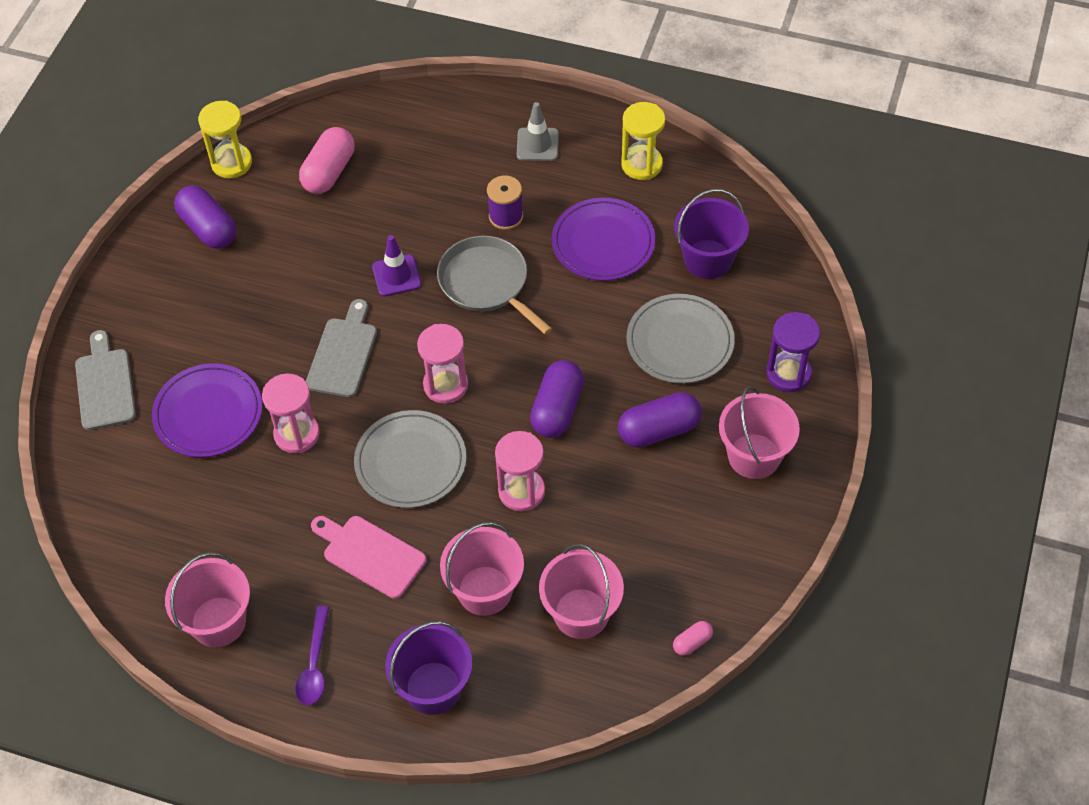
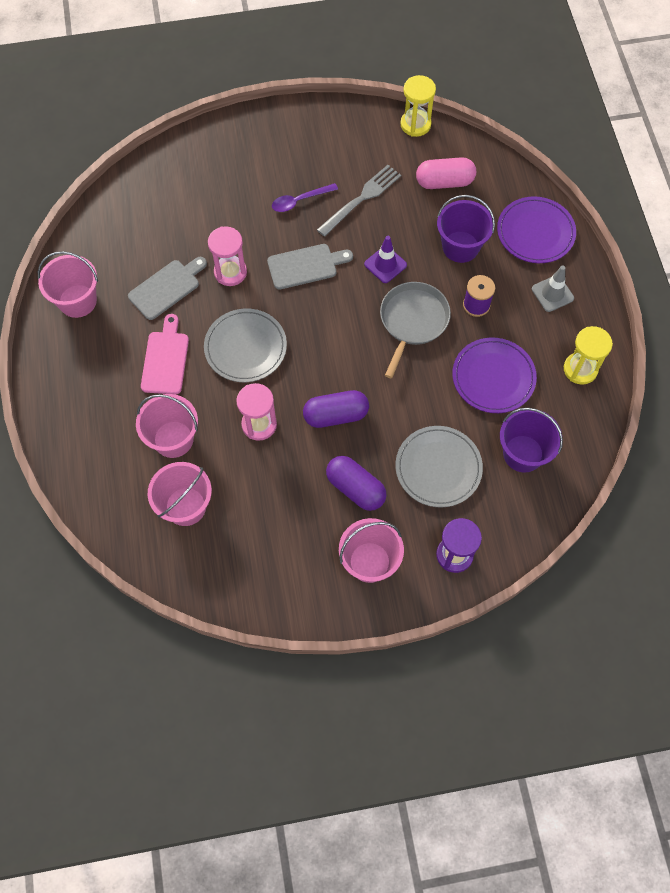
camera: 60 degrees right, 10 degrees up
(105, 385) = (208, 152): grey cutting board -> grey cutting board (167, 288)
(208, 228) = (356, 140): purple capsule -> none
(208, 413) = (218, 216): purple plate -> purple plate (535, 232)
(292, 259) = (361, 198): none -> grey fork
(314, 664) = (74, 368): purple spoon -> purple spoon (300, 201)
(433, 688) = (89, 444): purple bucket -> purple bucket (460, 247)
(445, 385) = (316, 338): pink hourglass -> none
(692, 642) = (198, 587): pink capsule -> none

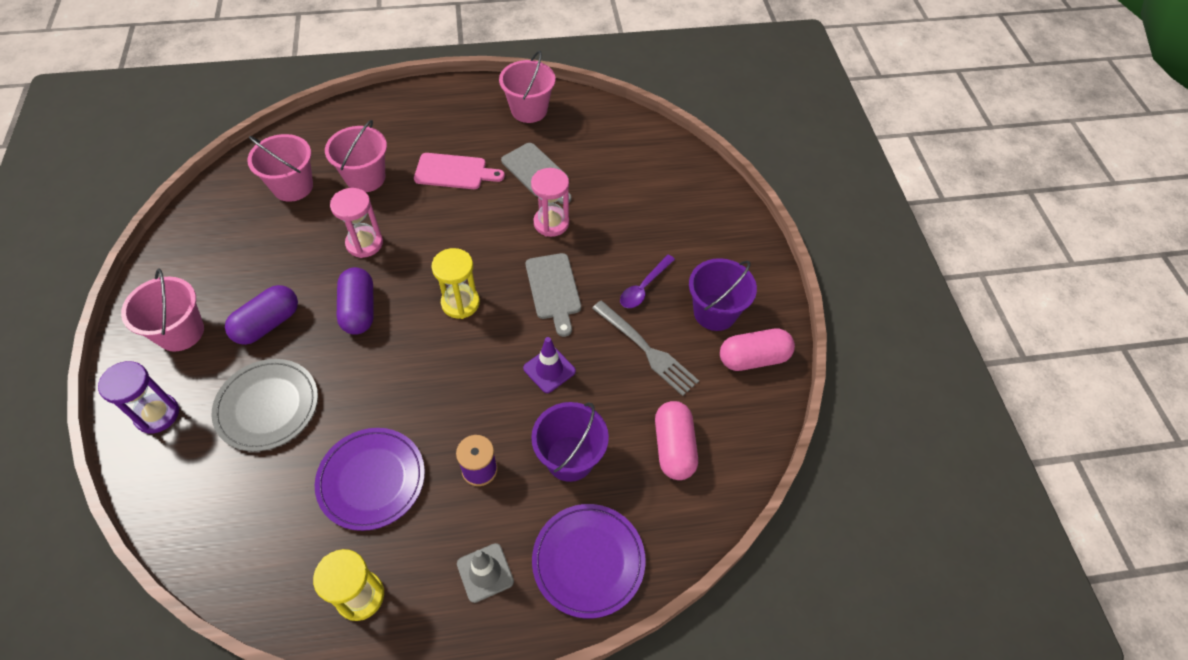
camera: 90 degrees right, 10 degrees down
(245, 347) = (457, 234): grey plate -> none
(300, 201) = (644, 287): purple spoon -> purple spoon turned 120 degrees counterclockwise
(364, 130) = (753, 358): none -> pink capsule
(412, 321) = (466, 394): grey pan -> none
(415, 124) = (767, 419): yellow hourglass -> yellow hourglass (460, 303)
(523, 453) = (258, 504): purple bucket -> purple bucket (715, 312)

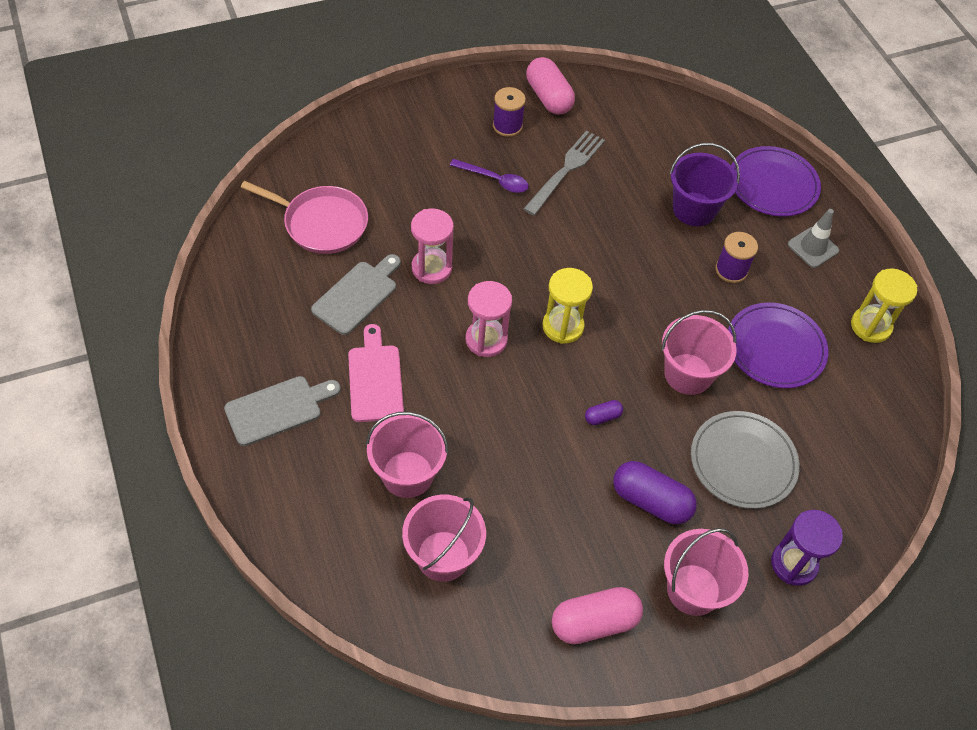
camera: 105 degrees left, 0 degrees up
(359, 310) = (602, 417): purple capsule -> purple capsule, size x0.48
(364, 243) = (511, 441): pink hourglass -> pink hourglass (486, 340)
(529, 110) = (248, 324): pink bucket -> pink bucket (688, 374)
(549, 370) = (613, 238): purple traffic cone -> none
(553, 290) = (520, 251): grey cutting board -> grey cutting board (278, 409)
(617, 161) = (321, 223): none -> pink pan
(674, 447) = (655, 142): pink capsule -> pink capsule (594, 622)
(715, 312) = (507, 126): purple bucket -> purple spool

